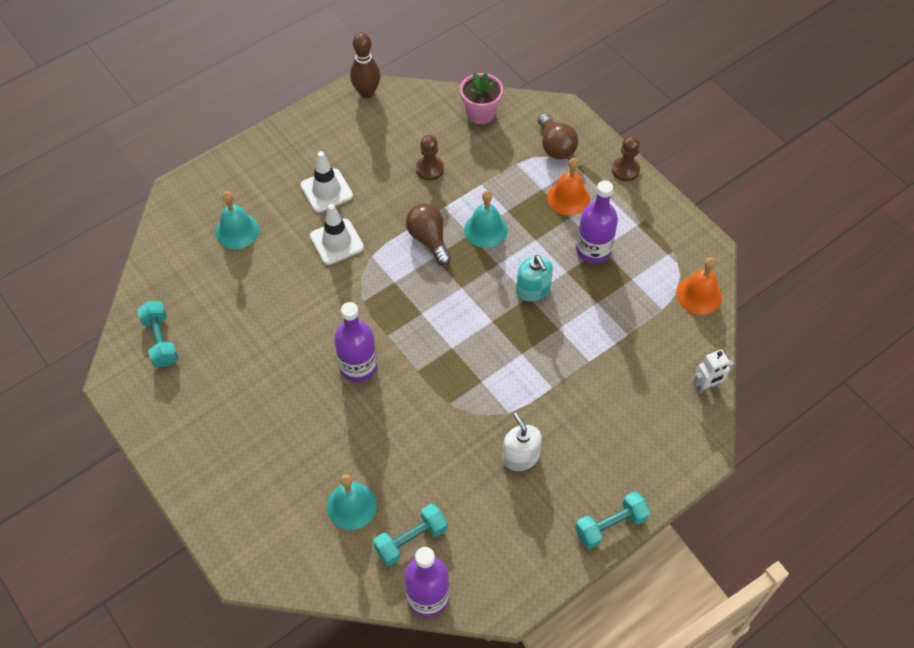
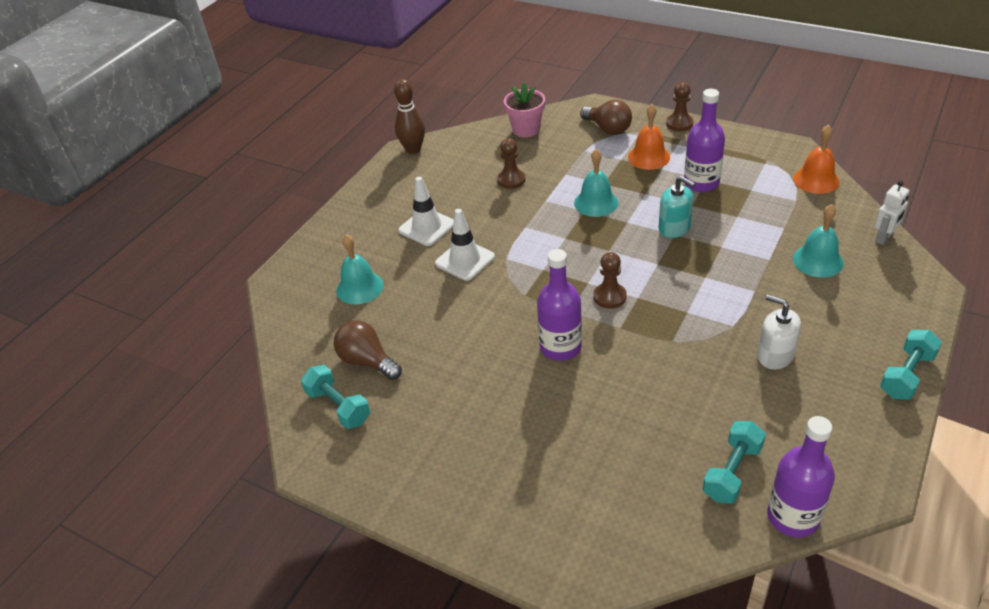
camera: 20 degrees left, 15 degrees down
(351, 505) = (647, 468): turquoise bell -> turquoise bell (818, 261)
(429, 239) = (550, 227): brown light bulb -> brown light bulb (367, 361)
(429, 336) = (609, 297): none -> brown pawn

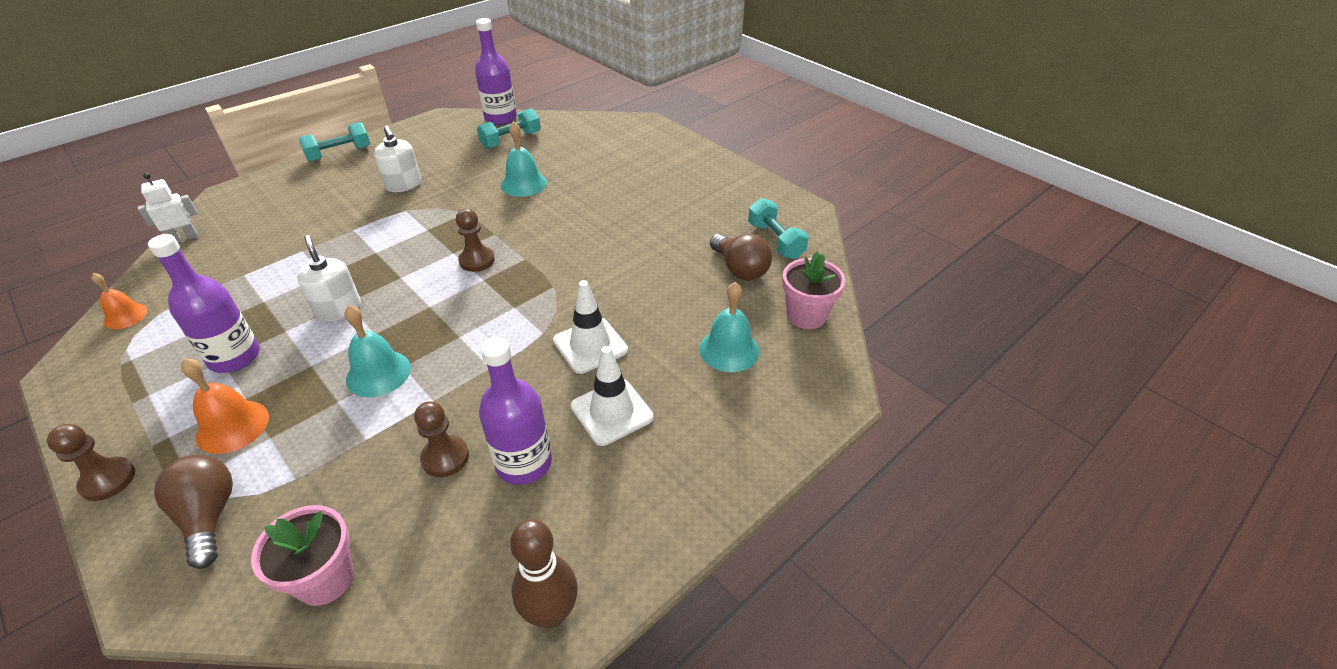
camera: 165 degrees left, 0 degrees up
(301, 333) = (806, 315): none -> pink flower pot
(560, 347) = (557, 233): purple bottle -> purple bottle (524, 463)
(674, 228) = (338, 309): turquoise soap dispenser -> white soap dispenser
(816, 180) = (125, 316): orange bell -> orange bell, size x0.66
(818, 261) = (267, 236): turquoise bell -> turquoise bell (523, 184)

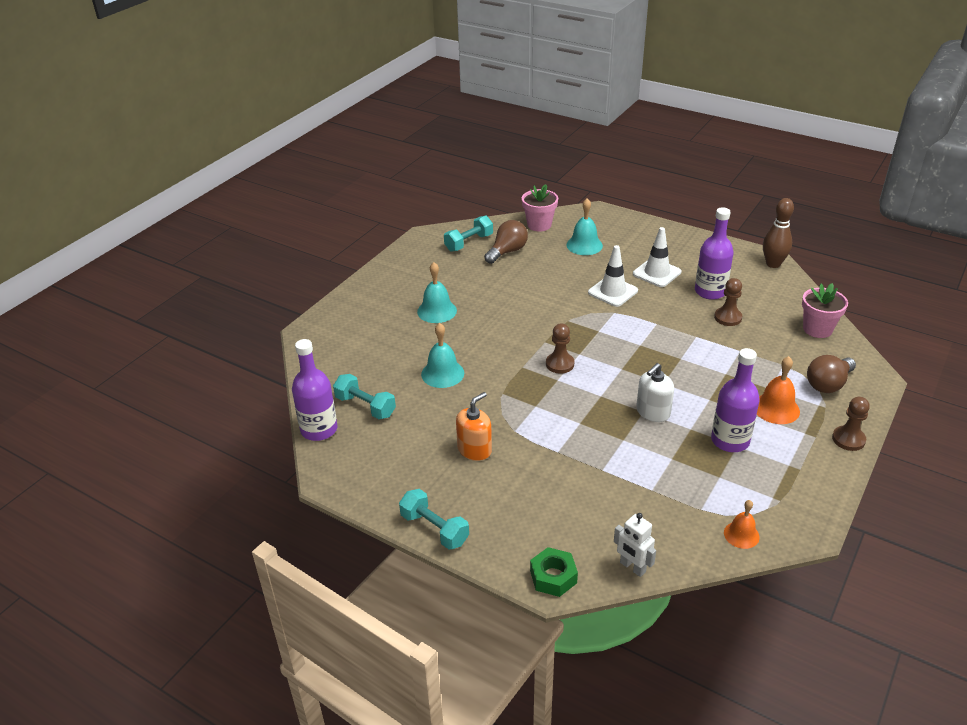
camera: 105 degrees left, 5 degrees down
(229, 197) = (553, 577): none -> green nut
(378, 373) = (693, 366): turquoise bell -> turquoise bell (437, 311)
(403, 185) = (474, 449): white soap dispenser -> orange soap dispenser

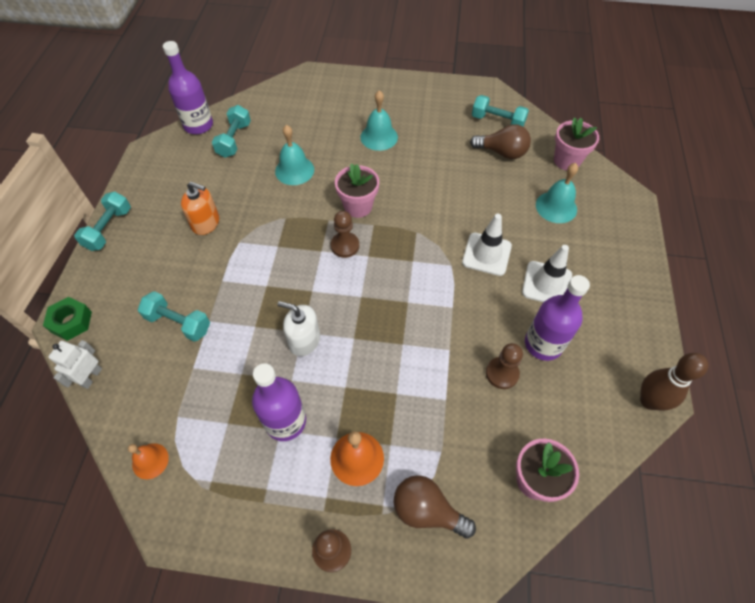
camera: 65 degrees right, 20 degrees up
(517, 345) = (358, 206): none -> pink flower pot
(595, 491) = (178, 323): none -> turquoise dumbbell

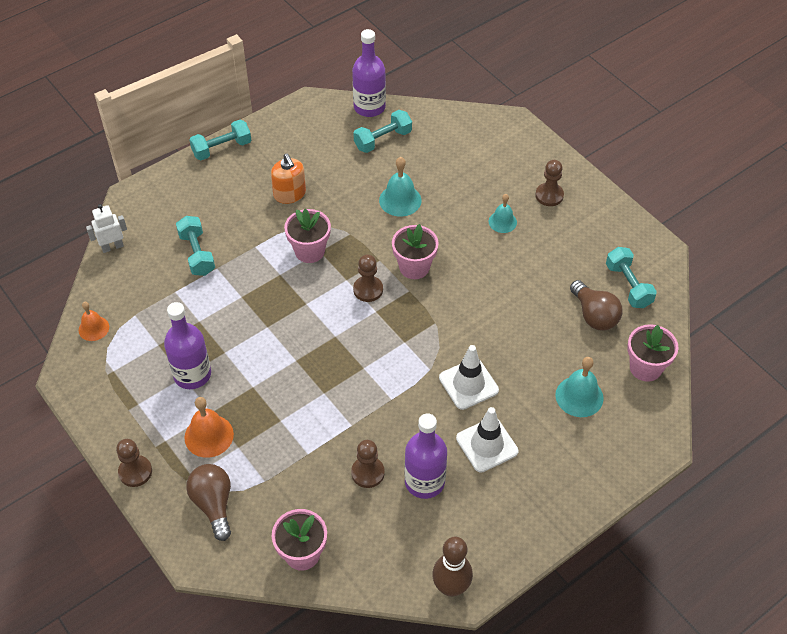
camera: 45 degrees right, 5 degrees down
(71, 322) = (136, 199): green nut -> none
(269, 252) = (309, 251): none -> pink flower pot
(304, 340) = (262, 333): white soap dispenser -> none
(379, 137) = (502, 222): turquoise bell -> turquoise bell, size x0.66
(387, 102) = (549, 195): none -> brown pawn

